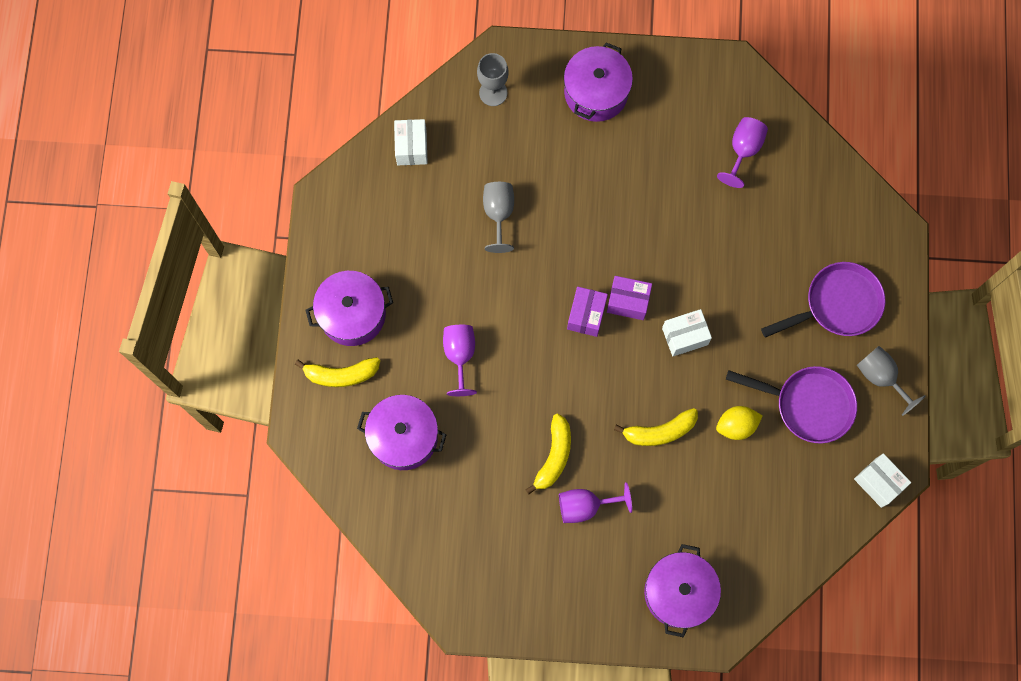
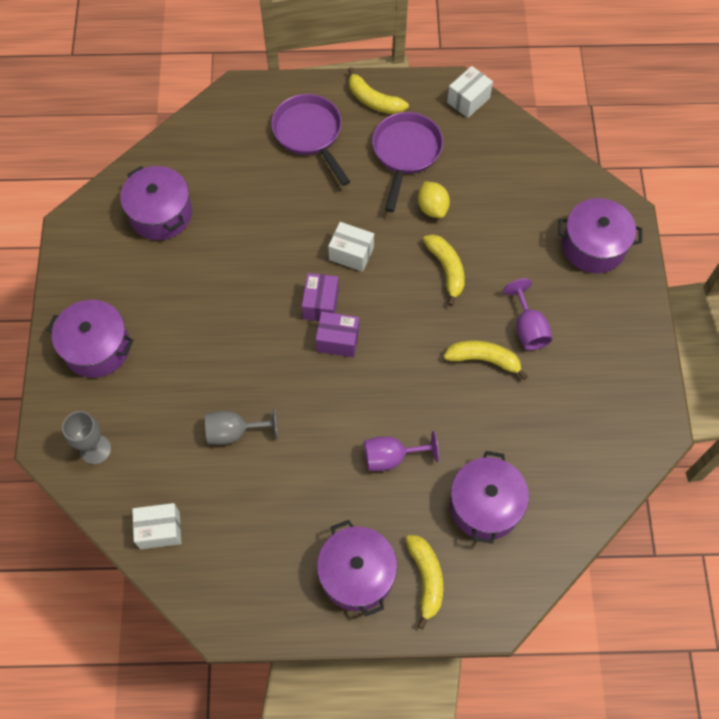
camera: 95 degrees left, 10 degrees down
(685, 336) = (351, 253): white box -> white box turned 45 degrees counterclockwise
(743, 150) = (160, 214): purple goblet -> purple pot
(881, 377) = (374, 100): grey goblet -> yellow banana

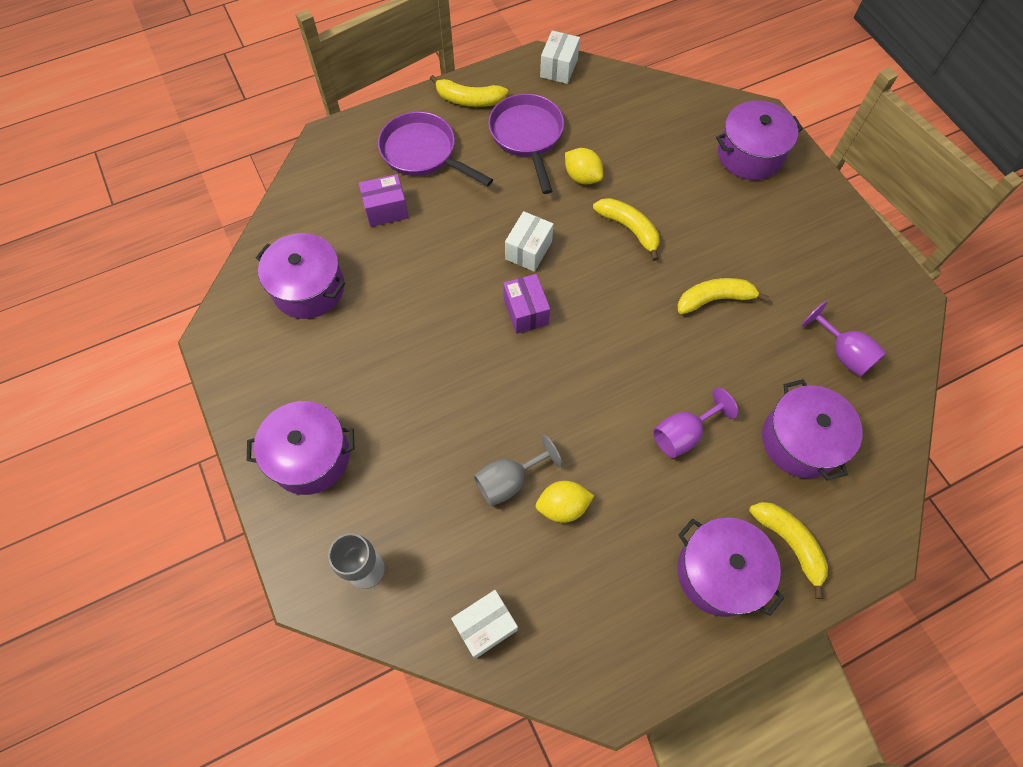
camera: 25 degrees left, 0 degrees up
(265, 470) = (562, 506): none -> yellow lemon
(338, 340) = (563, 340): purple box -> purple box (386, 210)
(351, 253) = (528, 250): white box -> white box turned 60 degrees counterclockwise
(528, 328) = (737, 253): purple goblet -> purple goblet (843, 353)

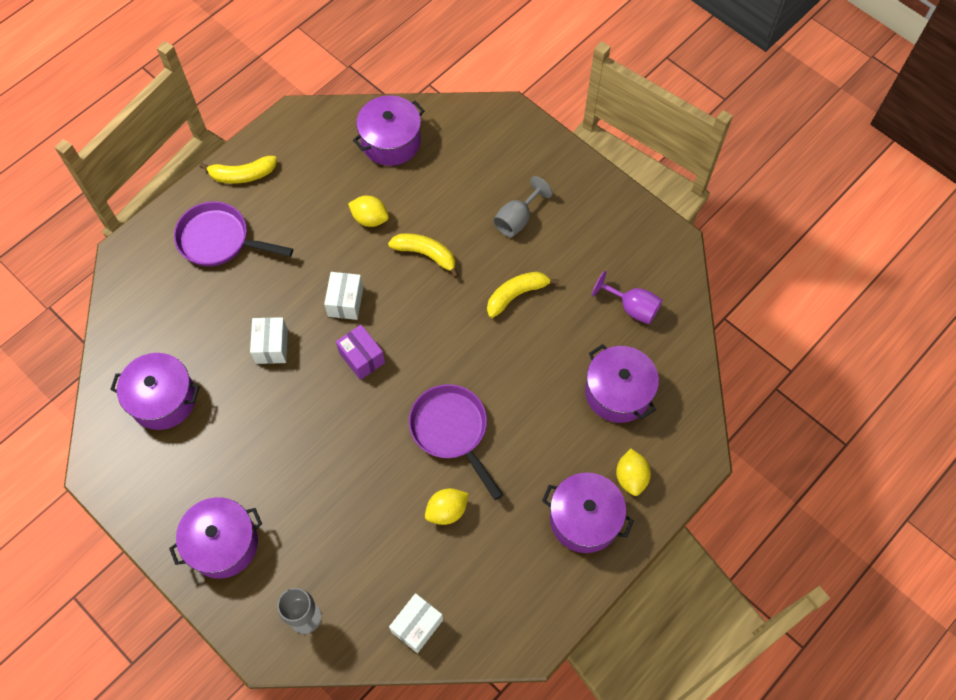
camera: 20 degrees left, 0 degrees up
(386, 210) = (205, 305): purple box -> none
(509, 481) = (396, 505): grey goblet -> grey goblet (517, 219)
(527, 136) = (308, 195): purple pan -> purple pan (451, 430)
(559, 68) = (314, 119): white box -> white box (271, 346)
(683, 434) = (524, 418): purple goblet -> none
(750, 154) = (508, 153): purple pot -> purple pot (391, 141)
(789, 543) = (631, 477): yellow banana -> yellow lemon

